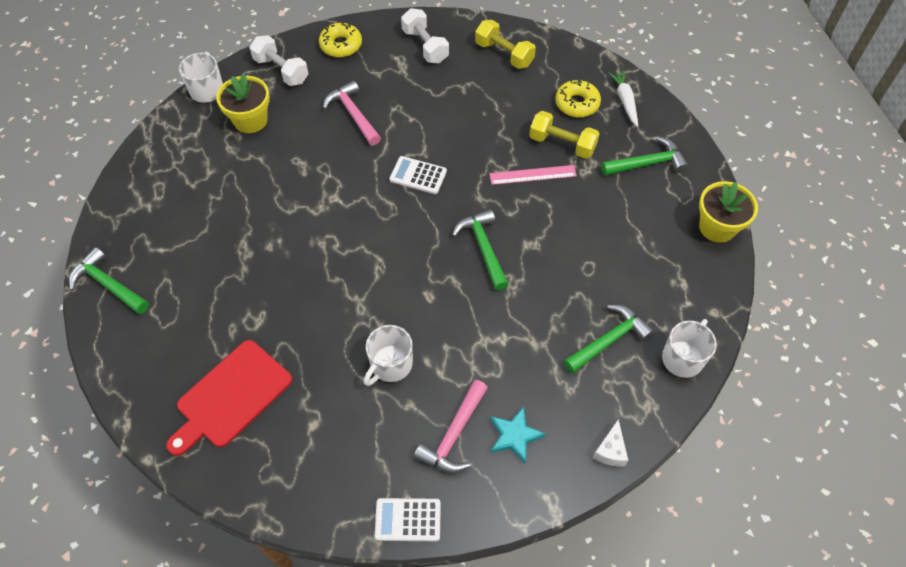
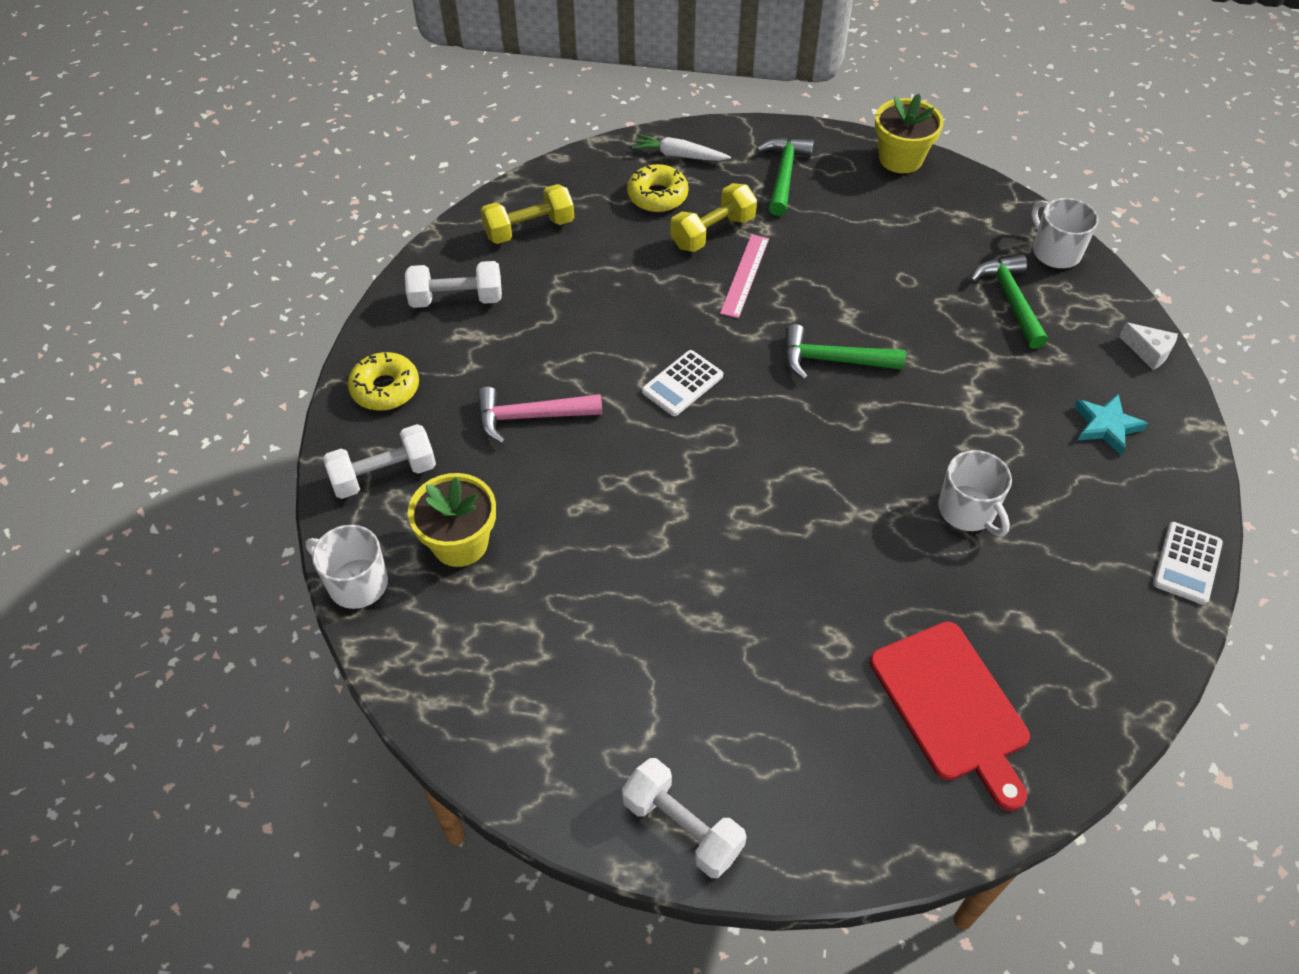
camera: 65 degrees left, 5 degrees down
(108, 284) = (682, 827): green hammer -> white dumbbell
(454, 435) = (1087, 481): pink hammer -> none

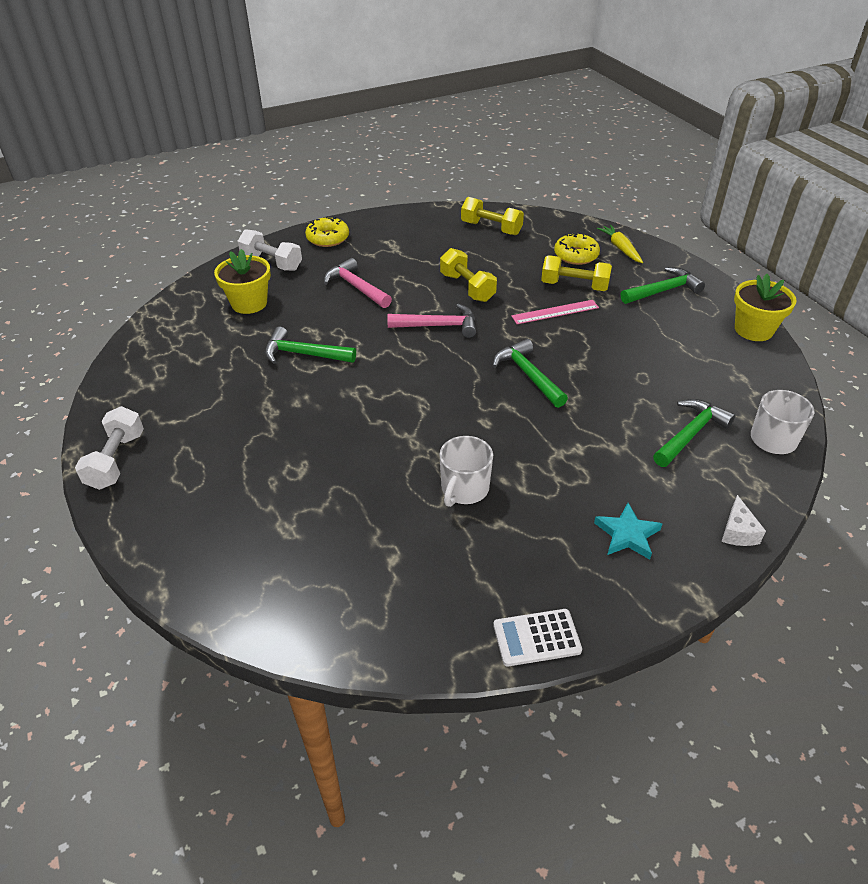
camera: 55 degrees right, 10 degrees down
(356, 583) = (197, 285): white mug -> none
(456, 299) = (412, 230): white dumbbell -> none
(625, 536) = (303, 354): none -> green hammer
(631, 318) = (467, 287): none -> yellow dumbbell
(679, 155) = (620, 248): white carrot -> yellow carrot
(682, 383) = (439, 326): white calculator -> pink hammer
(952, 706) = (287, 546): red cutting board -> none

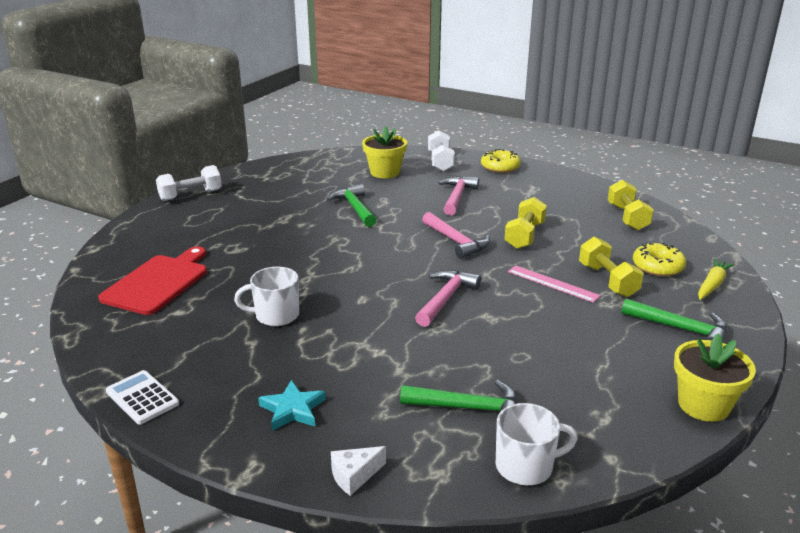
camera: 55 degrees right, 15 degrees down
(311, 557) = (158, 282): none -> red cutting board
(528, 375) = (446, 298): green hammer -> pink hammer

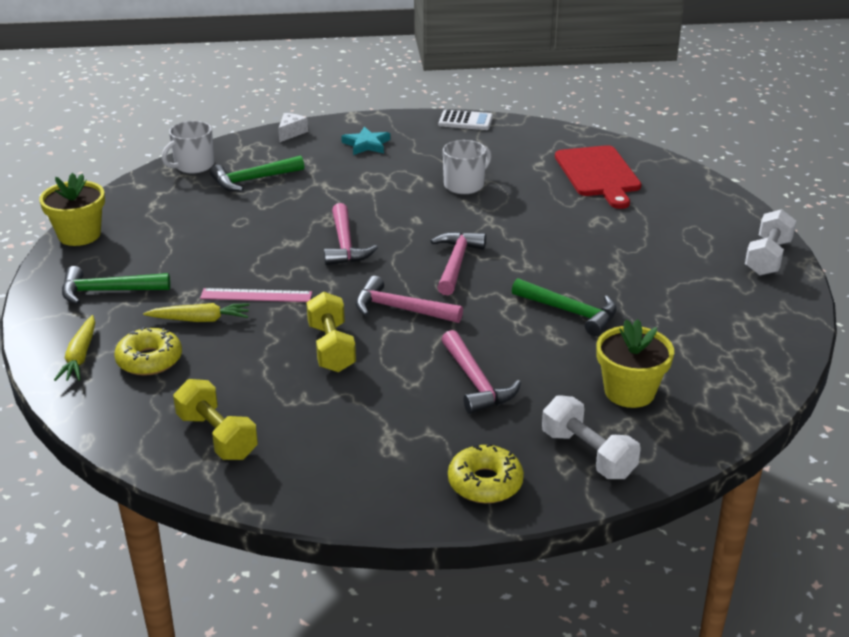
camera: 145 degrees right, 5 degrees up
(380, 256) = (456, 263): none -> pink hammer
(607, 280) = (200, 320): yellow dumbbell -> yellow carrot

